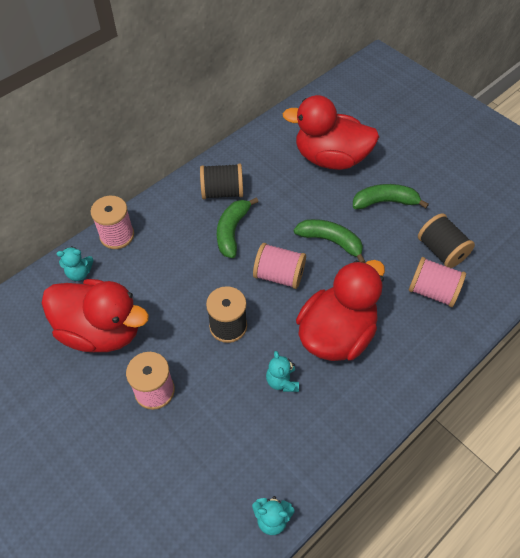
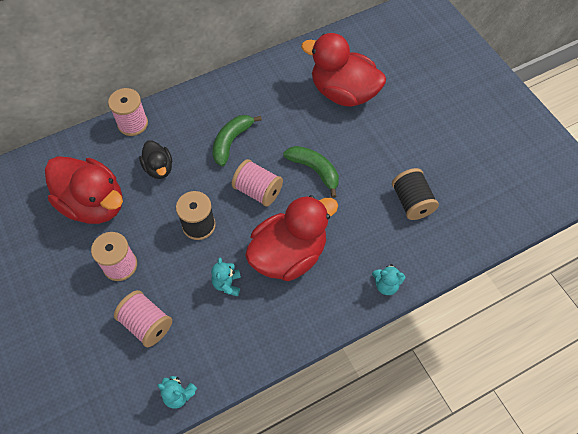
camera: 15 degrees right, 5 degrees up
(79, 273) = (91, 150): turquoise teddy bear -> turquoise teddy bear (386, 285)
(162, 276) = (159, 168): none -> black duck
(222, 192) = (235, 104): black spool -> none
(385, 202) = (377, 144): green banana -> none
(432, 291) = (389, 237): pink spool -> pink spool (147, 324)

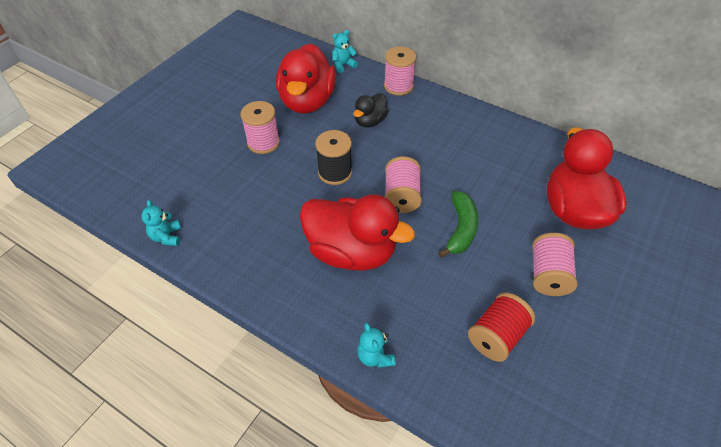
camera: 60 degrees right, 10 degrees down
(147, 324) = (220, 184): pink spool -> pink spool (548, 275)
(227, 284) = (290, 220): turquoise teddy bear -> turquoise teddy bear (343, 65)
(231, 142) = (436, 153): green banana -> none
(411, 202) = (497, 336): black spool -> red spool

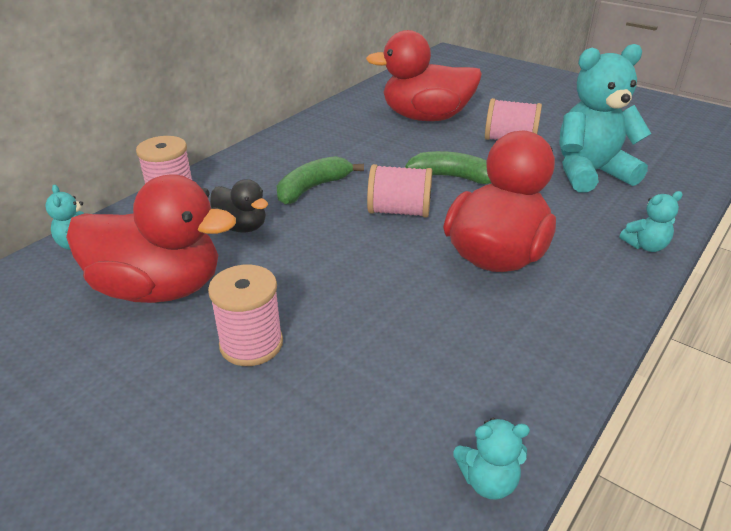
camera: 85 degrees left, 15 degrees down
(335, 172) = (345, 264): black spool -> none
(424, 148) = (312, 188): none -> green banana
(497, 336) = (590, 173): red spool -> turquoise teddy bear

